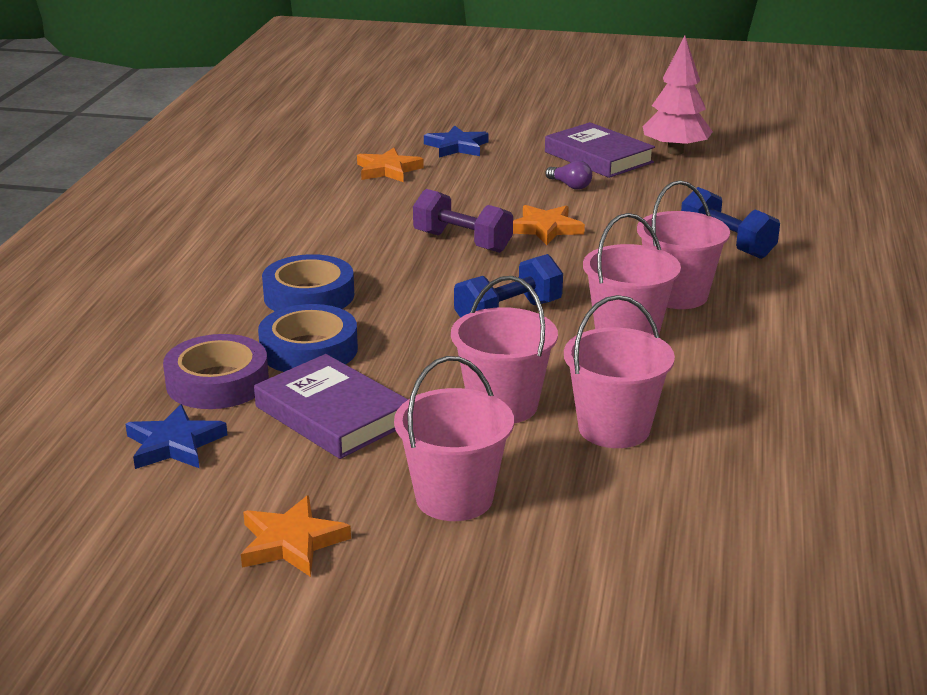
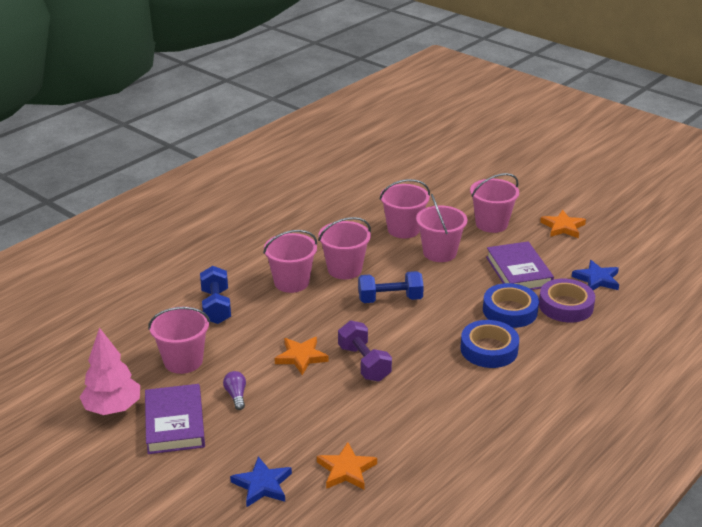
camera: 150 degrees left, 5 degrees up
(672, 194) = (183, 361): none -> pink bucket

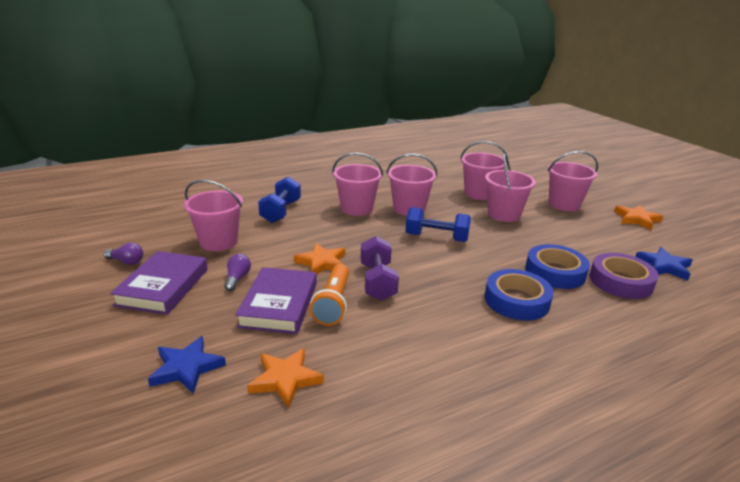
camera: 20 degrees right, 5 degrees down
(113, 408) = (126, 262): pink tree -> purple light bulb
(339, 395) = (333, 303): none -> orange flashlight
(518, 271) = (577, 243): purple book -> purple book (279, 305)

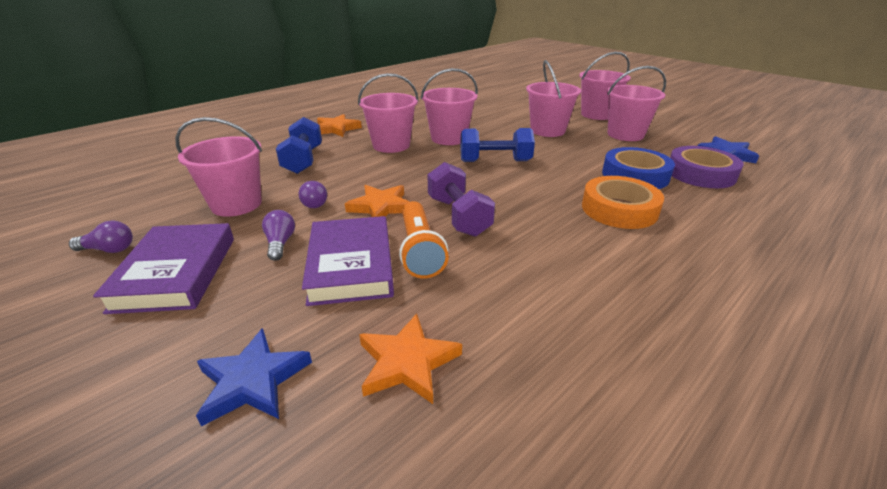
camera: 15 degrees left, 5 degrees up
(274, 250) = (314, 202): none -> purple light bulb
(479, 193) = (510, 115): pink bucket -> pink bucket (625, 134)
(516, 300) = (619, 209): blue tape -> orange tape
(637, 219) = (669, 118): orange star -> orange star (336, 129)

